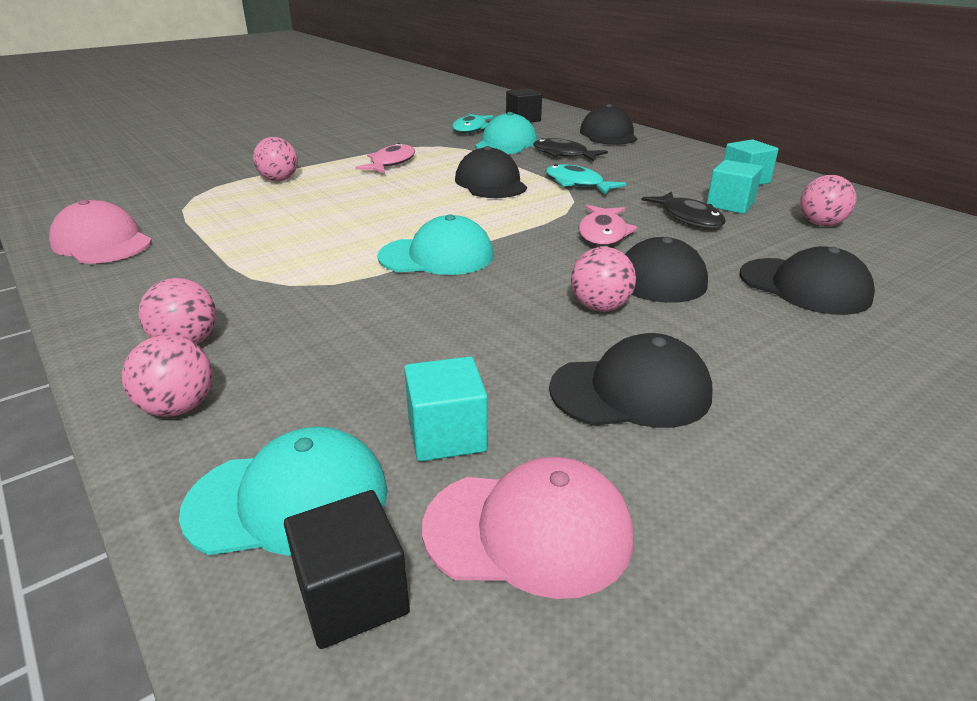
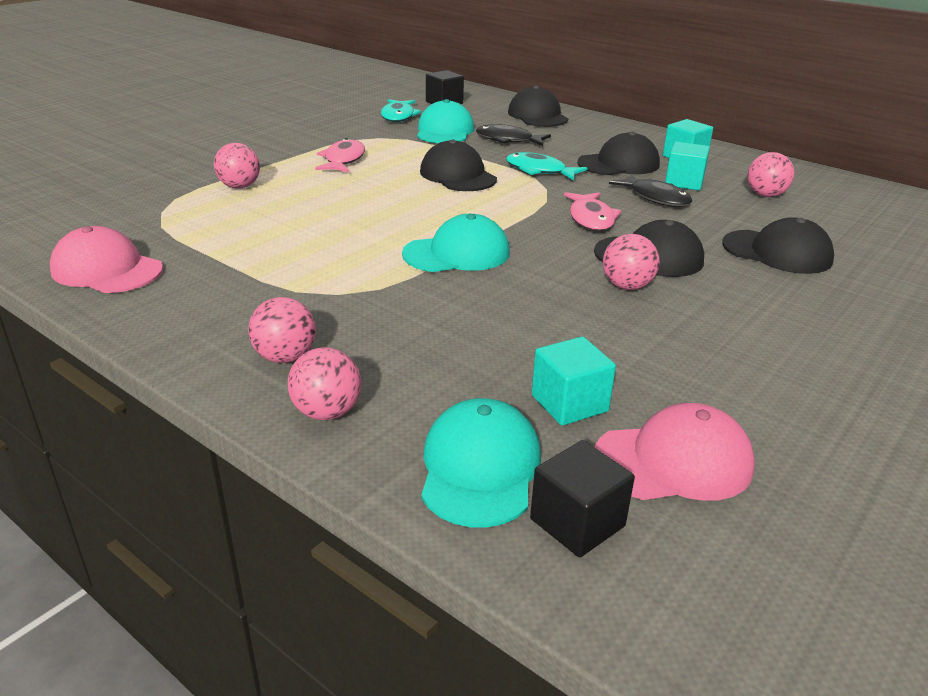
camera: 15 degrees left, 0 degrees up
(288, 500) = (480, 468): turquoise cap -> turquoise cap turned 60 degrees counterclockwise
(631, 391) = (689, 352): black cap -> black cap (619, 164)

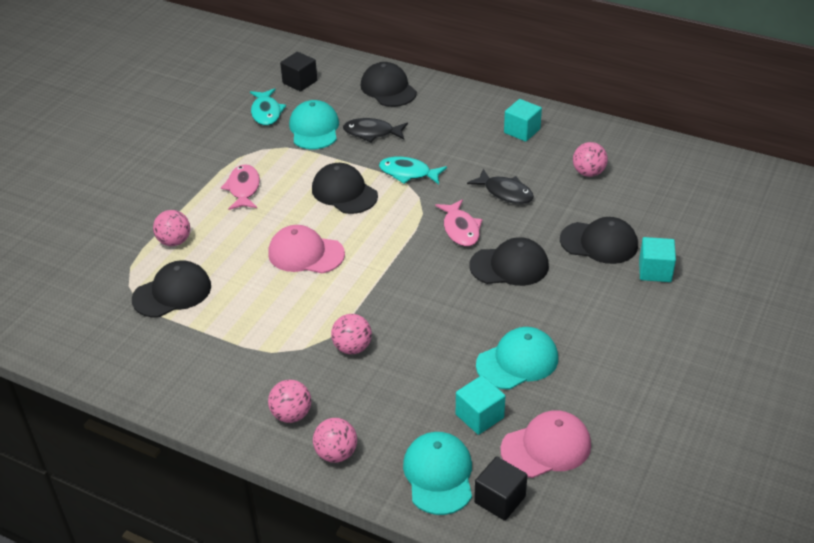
camera: 10 degrees left, 10 degrees up
(107, 270) = (125, 358): pink cap -> pink cap (306, 254)
(457, 253) = (371, 289): turquoise cap -> turquoise cap (517, 361)
(619, 164) = (470, 151): black cap -> black cap (172, 293)
(627, 286) = (498, 301): pink ball -> pink ball (352, 347)
(684, 182) = (525, 167): turquoise cube -> turquoise cube (655, 271)

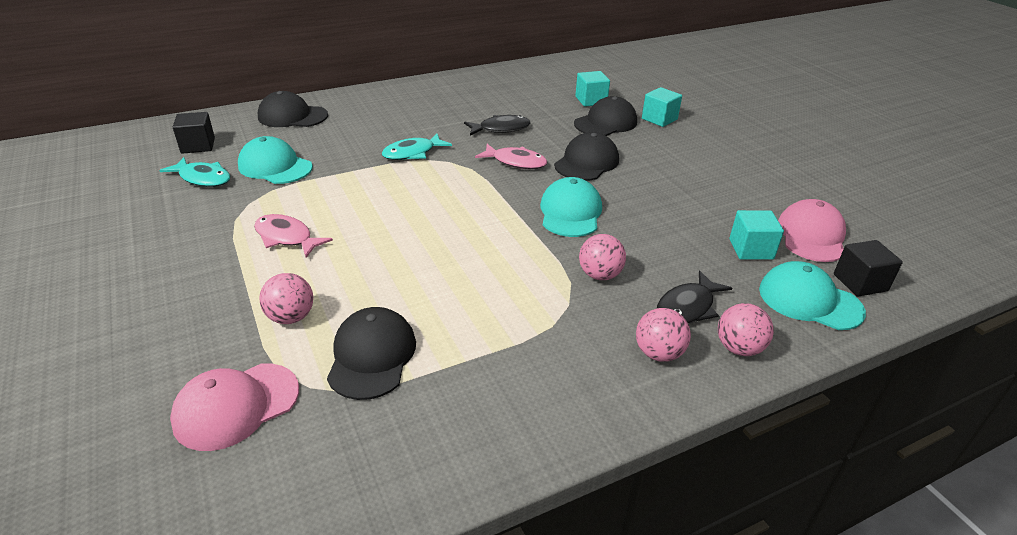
camera: 55 degrees left, 5 degrees down
(306, 254) = (437, 244): pink cap -> pink cap (236, 406)
(344, 192) = (386, 190): black cap -> none
(372, 133) = (333, 145): black fish -> black fish (687, 307)
(517, 361) = (701, 206): turquoise cap -> turquoise cap (570, 212)
(522, 131) = (442, 95): turquoise cube -> turquoise cube (591, 100)
(588, 173) = (526, 95): pink ball -> none

